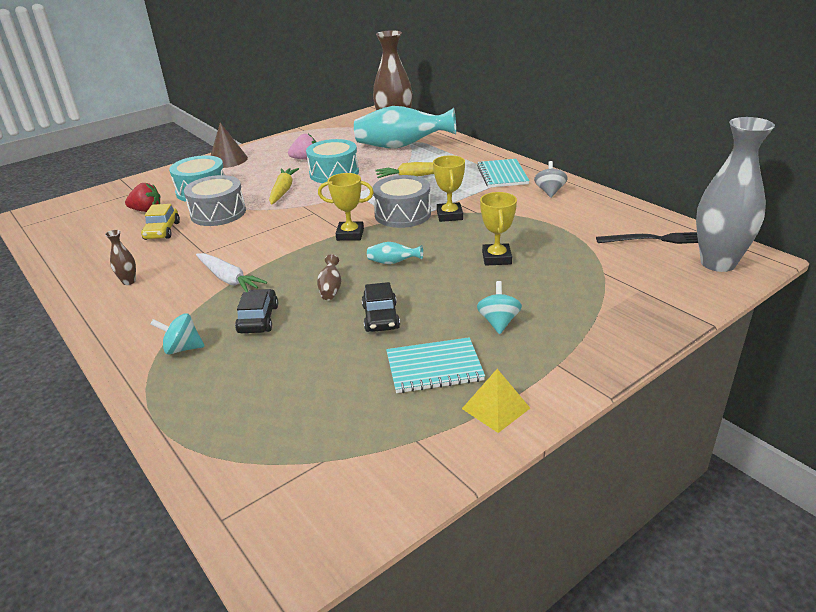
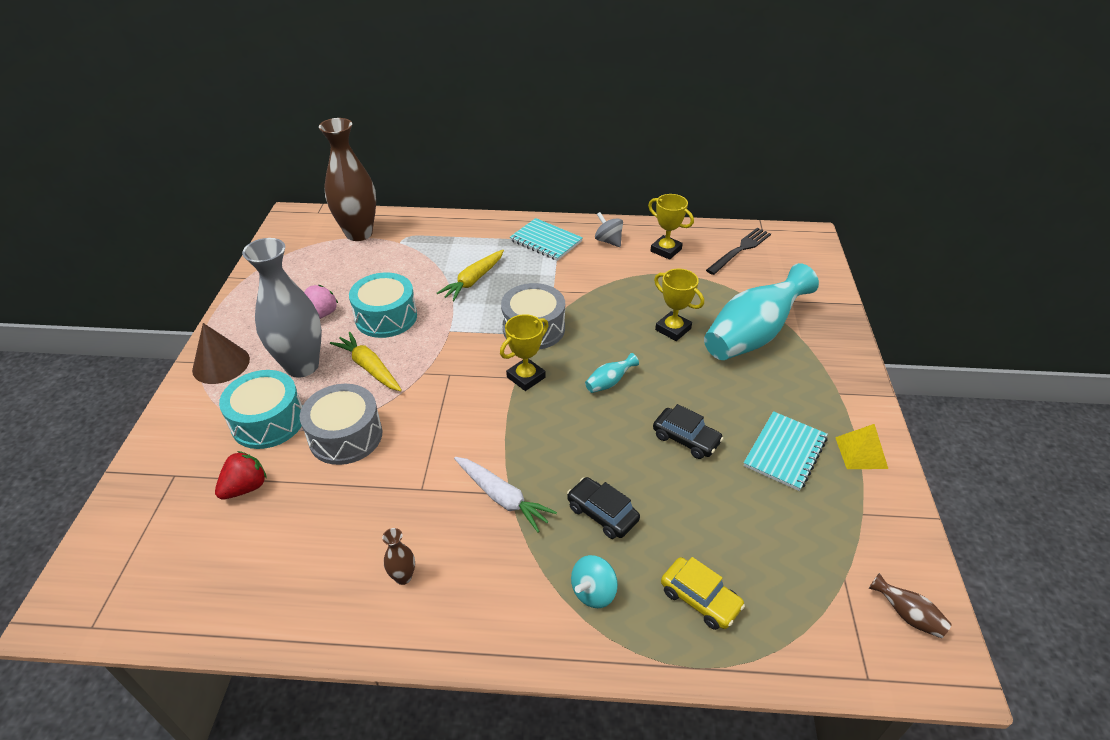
camera: 50 degrees left, 10 degrees up
(162, 231) = (320, 498): yellow car -> yellow car (700, 599)
(228, 279) = (502, 497): white carrot -> white carrot turned 45 degrees clockwise
(330, 288) = (605, 441): brown vase -> brown vase (907, 615)
(401, 146) = (400, 250): turquoise vase -> turquoise vase (752, 336)
(449, 215) = (573, 307): yellow trophy -> yellow trophy (666, 250)
(498, 322) = (761, 385): turquoise spinning top -> none
(718, 263) = (797, 251): grey vase -> grey vase (302, 366)

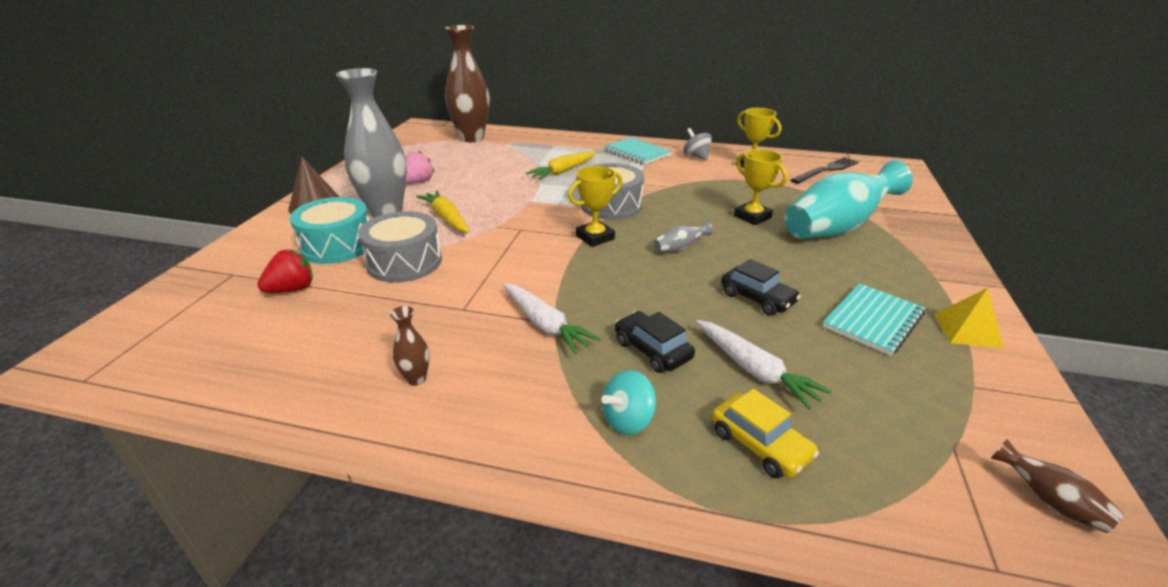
camera: 10 degrees right, 10 degrees down
(386, 317) = (475, 188): turquoise drum -> none
(609, 382) = (679, 248): turquoise vase -> grey vase
(689, 523) = (754, 370): none -> white carrot

